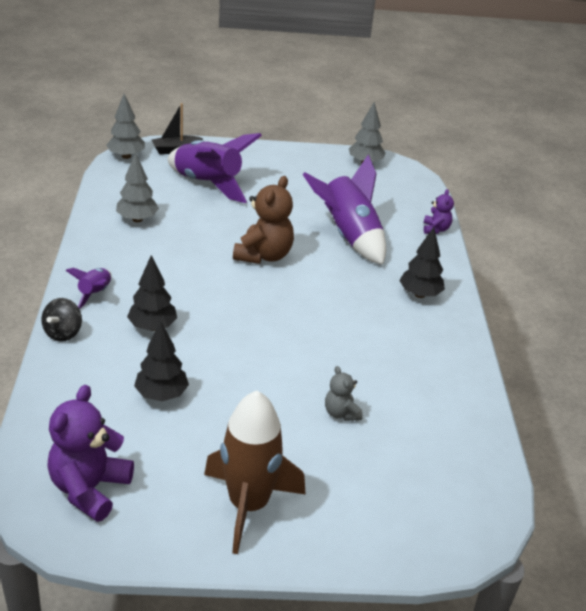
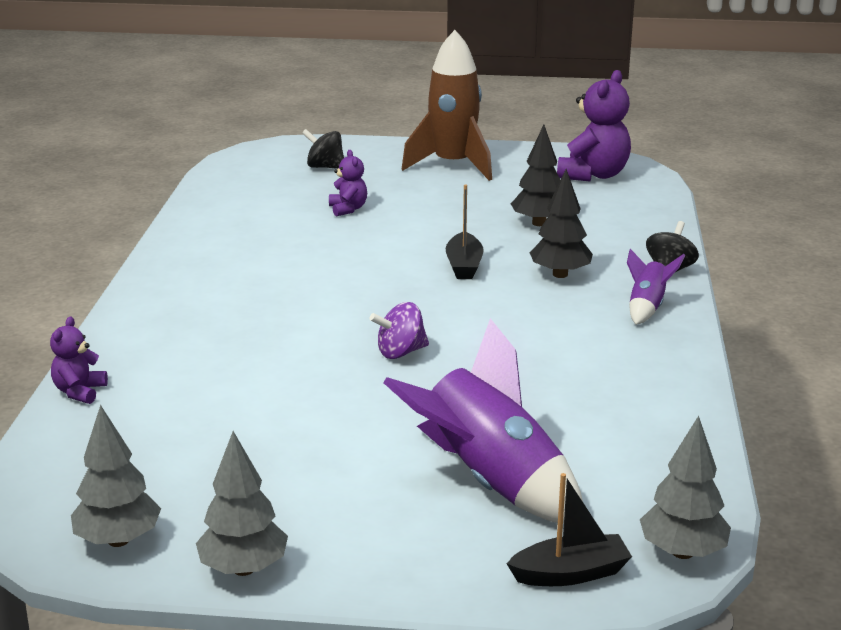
camera: 170 degrees left, 10 degrees down
(137, 219) = (617, 408): grey tree -> grey tree (244, 568)
(228, 336) = (464, 265): none -> black boat
(264, 255) = (400, 352): brown teddy bear -> purple spinning top
(341, 413) = (348, 209): grey teddy bear -> purple teddy bear
(349, 236) = (245, 381): purple rocket -> none
(390, 496) = (325, 167): none -> black spinning top
(419, 294) = (183, 303): black tree -> none

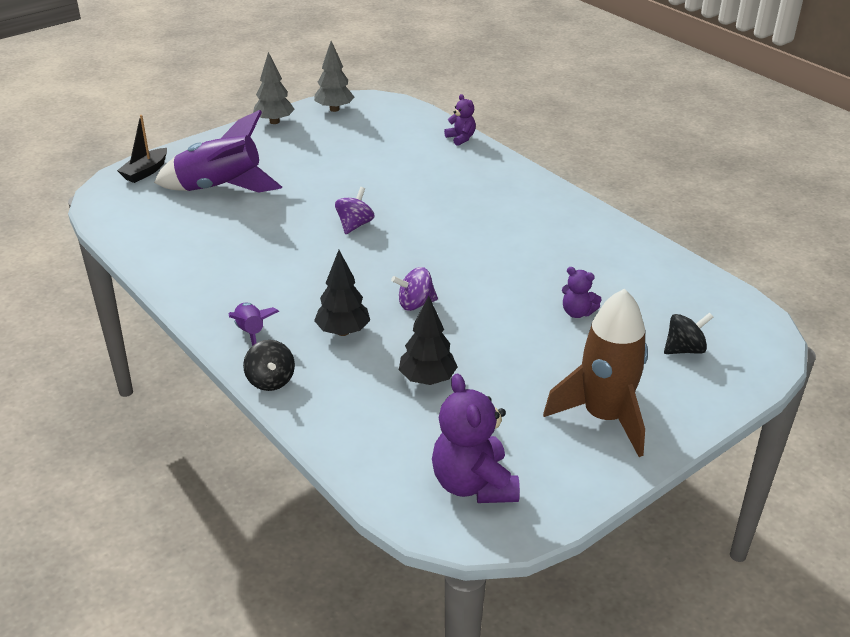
camera: 135 degrees right, 10 degrees up
(464, 265) = (415, 304): black boat -> purple spinning top
(682, 552) = (103, 199): grey tree -> none

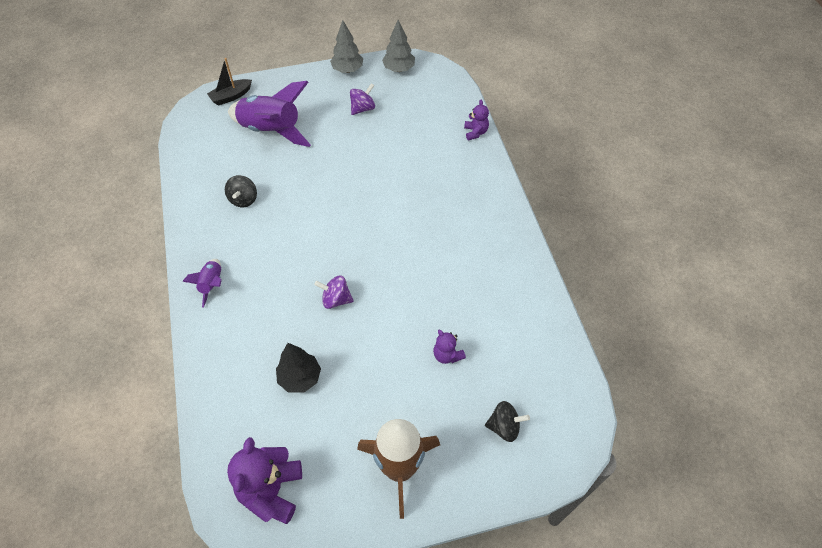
camera: 25 degrees right, 20 degrees up
(270, 380) = (199, 335): black spinning top -> black spinning top (243, 199)
(343, 331) = (271, 307): black tree -> none
(354, 225) = (341, 201): purple spinning top -> purple spinning top (363, 108)

